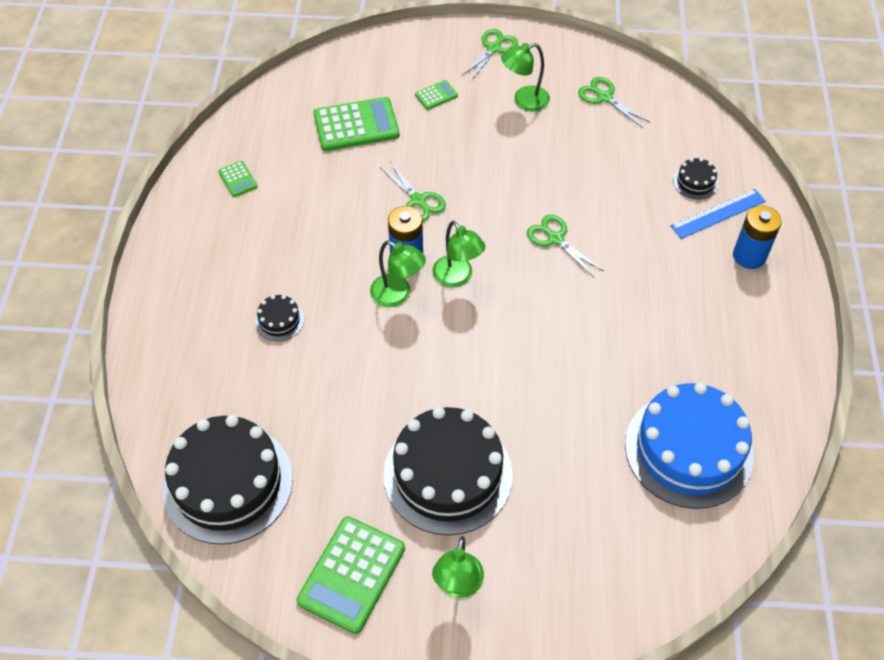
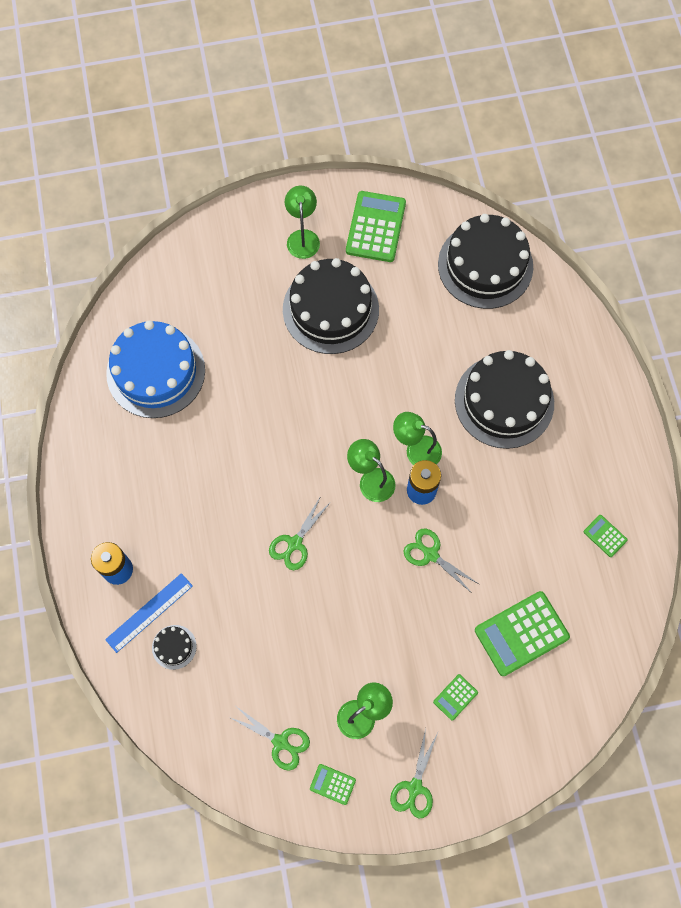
camera: 165 degrees right, 15 degrees up
(279, 320) = (504, 401): black cake -> black cake, size x2.41
(555, 239) = (295, 543): green scissors -> green scissors turned 90 degrees clockwise
(564, 63) = (332, 784): none -> green calculator

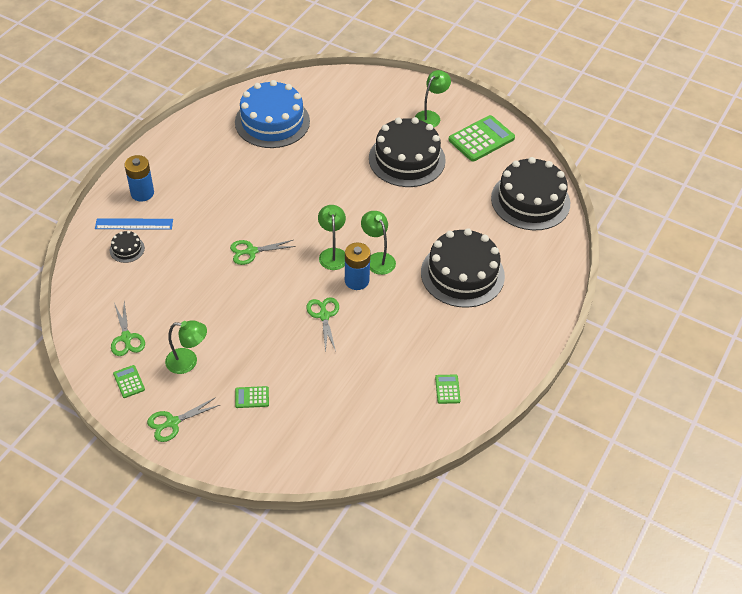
camera: 40 degrees right, 20 degrees down
(521, 633) = (332, 397): green calculator -> none

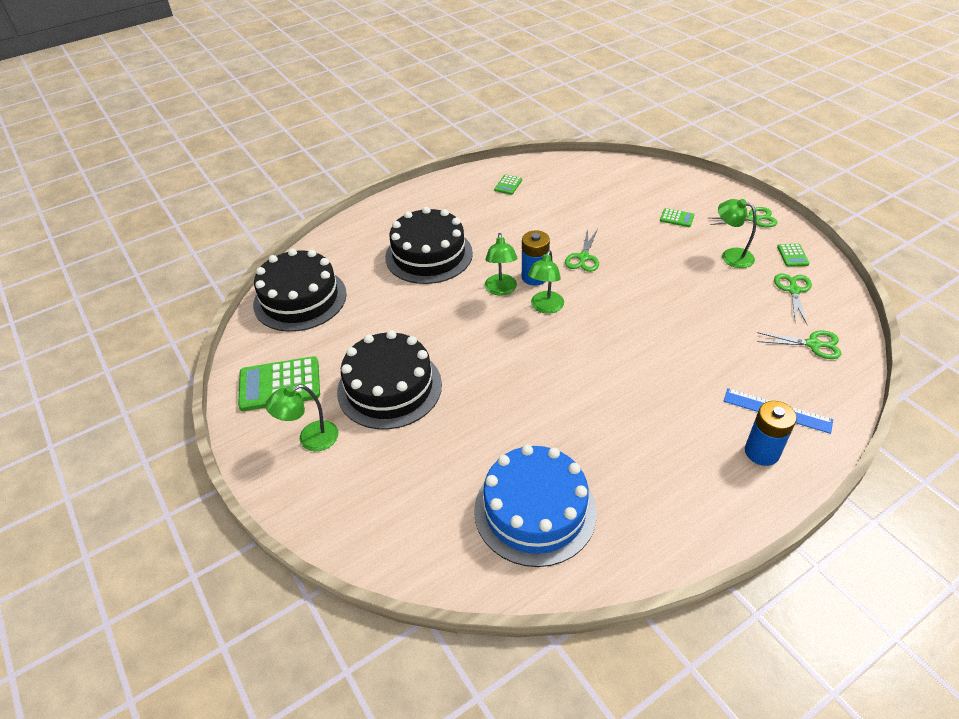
camera: 150 degrees left, 5 degrees down
(127, 249) = (788, 381): black cake -> none
(251, 251) = (635, 335): green scissors -> green scissors (813, 344)

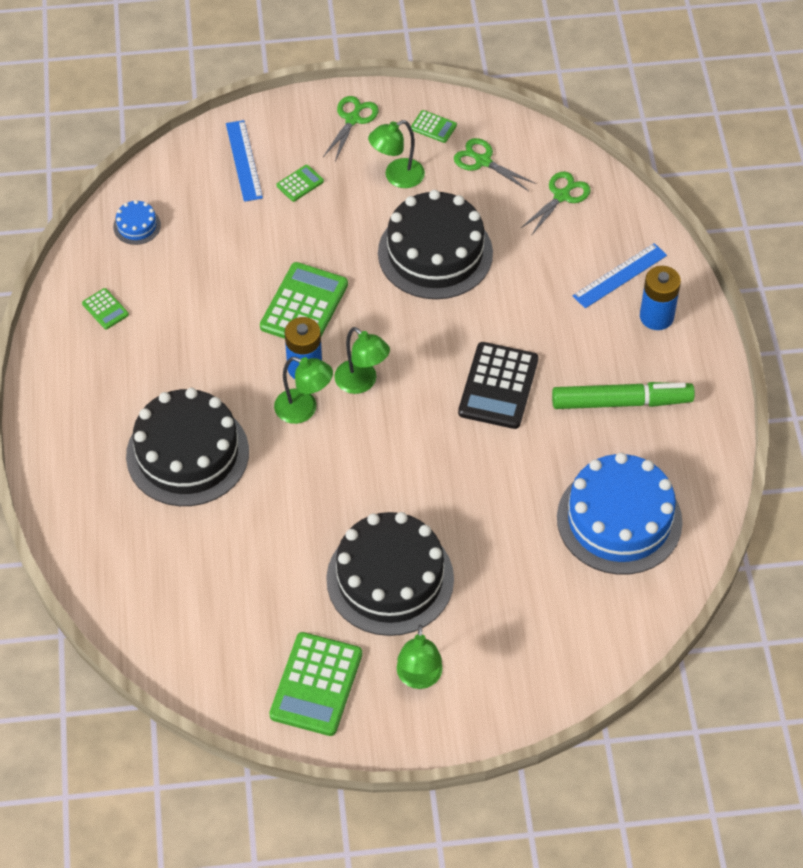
camera: 65 degrees left, 10 degrees up
(300, 299) = (175, 620): black cake -> black cake (435, 253)
(578, 172) = (137, 226): none -> blue cake
(583, 257) = (304, 306): green scissors -> green calculator
(603, 379) = (498, 386): none -> black calculator
(654, 463) = (621, 402): none -> green marker
(668, 190) = (243, 160): none -> blue ruler

